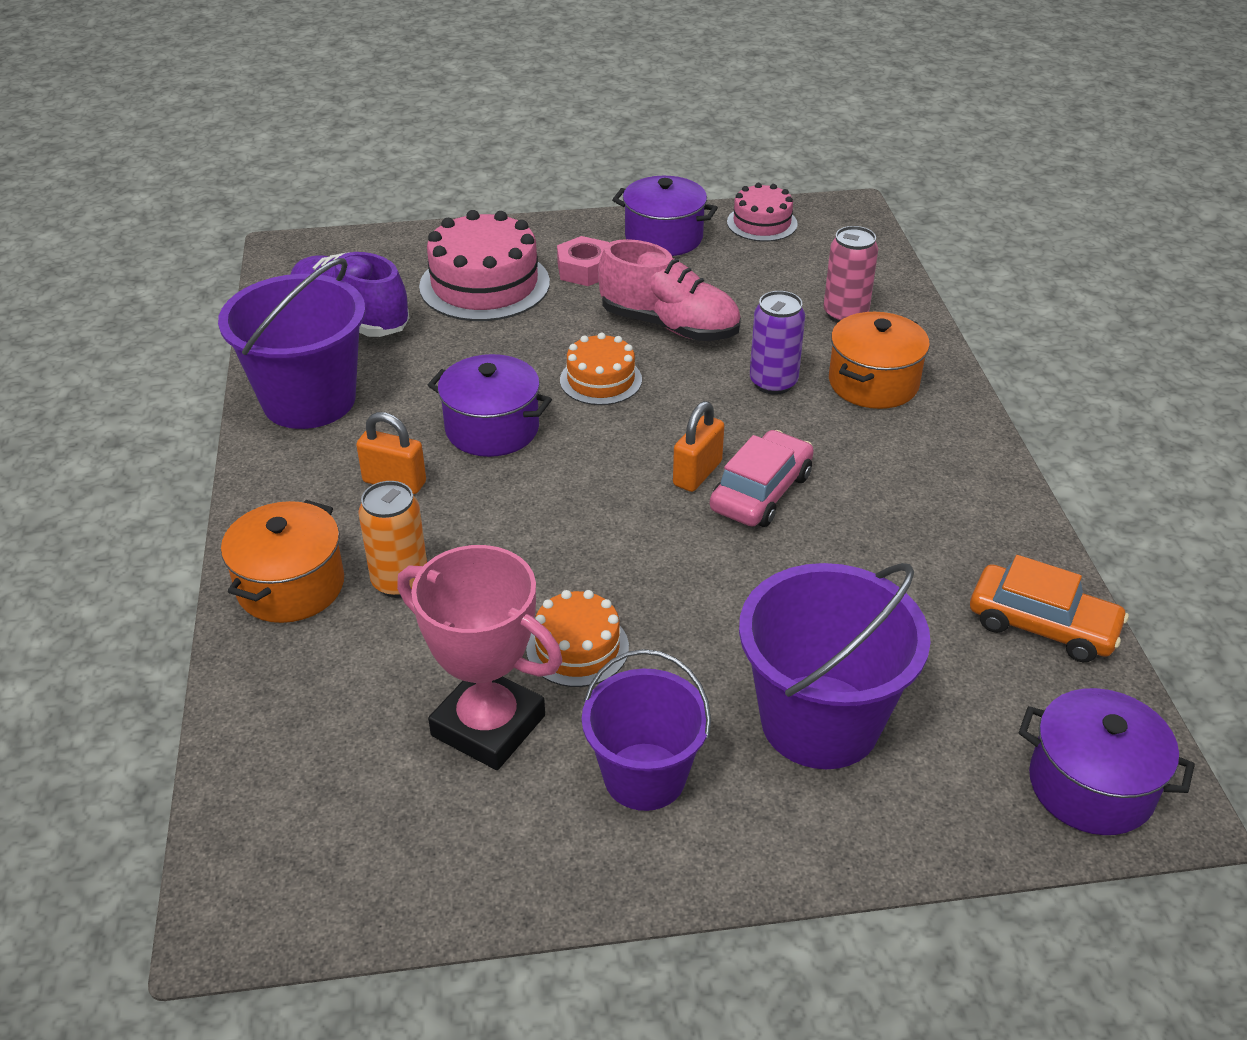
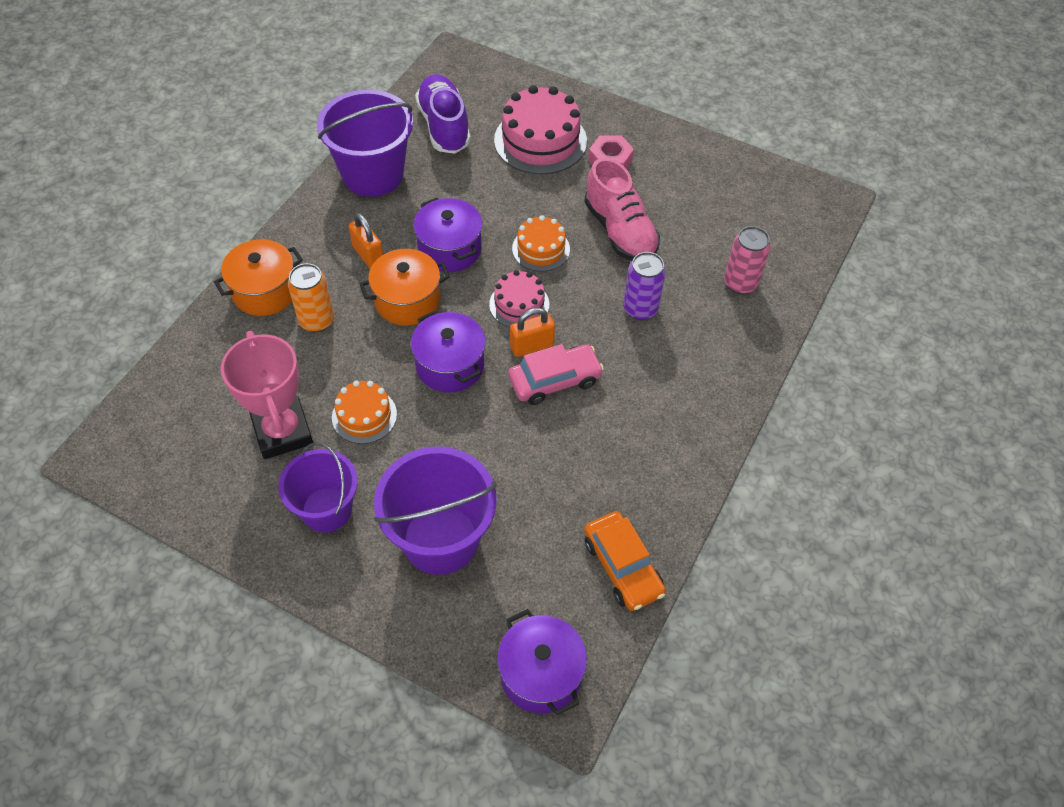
camera: 35 degrees right, 15 degrees up
(663, 237) = (684, 160): purple pot -> purple pot (450, 365)
(762, 223) = (762, 181): pink cake -> pink cake (519, 304)
(873, 383) = (702, 345): orange pot -> orange pot (407, 300)

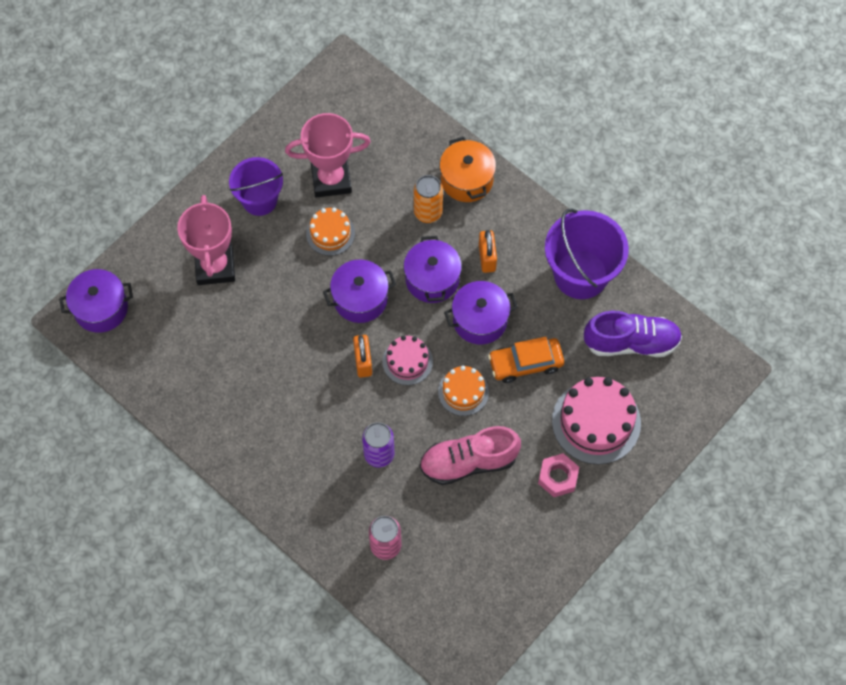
camera: 105 degrees right, 10 degrees up
(368, 255) = (487, 258): orange padlock -> orange padlock turned 75 degrees counterclockwise
(407, 300) = (432, 279): orange pot -> purple pot
(440, 539) = (215, 266): purple bucket -> pink trophy
(554, 380) = (326, 371): pink car -> none
(622, 566) = (157, 378): orange car -> orange car (525, 363)

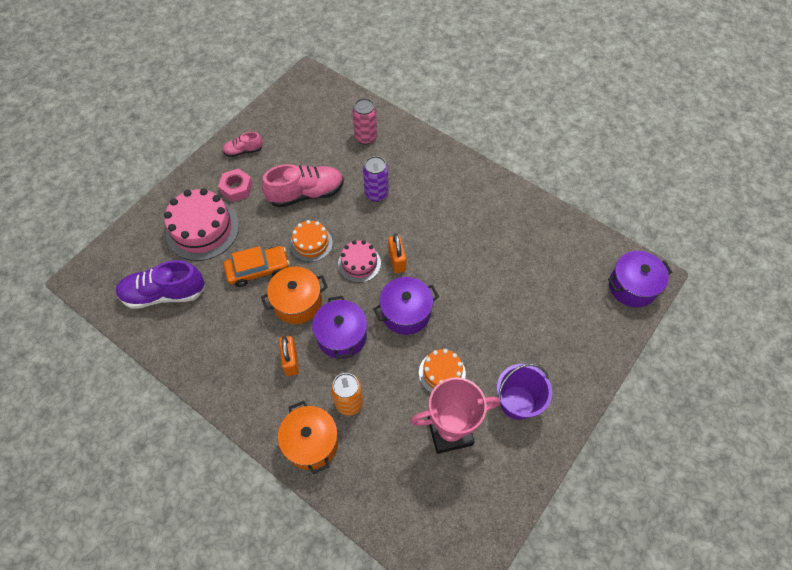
camera: 175 degrees right, 5 degrees down
(215, 266) = (543, 332): pink trophy -> none
(480, 320) = (297, 302): purple pot -> orange pot
(552, 536) = (243, 151): none -> pink shoe
(581, 274) = (203, 352): purple bucket -> none

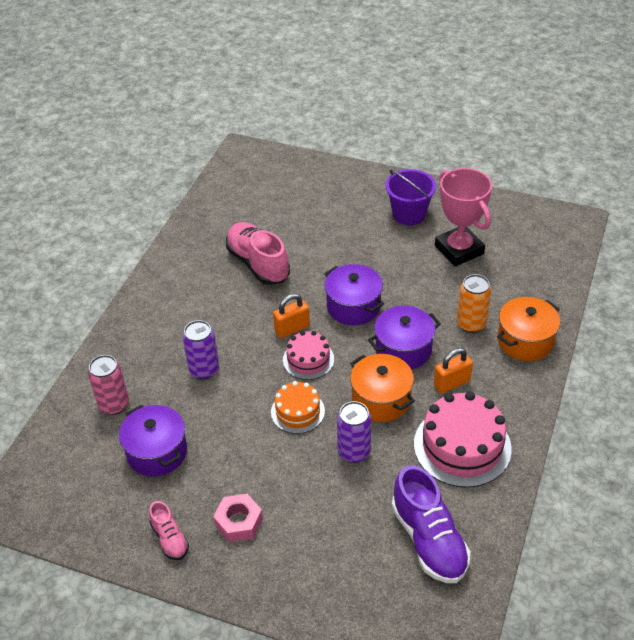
camera: 105 degrees left, 15 degrees down
(202, 229) = (318, 536): pink cake -> pink cake (462, 446)
(258, 269) = (354, 452): orange car -> purple can
(306, 194) = (224, 440): pink shoe -> pink shoe (258, 263)
(442, 373) = (406, 266): orange cake -> none
(632, 286) = (258, 162): purple pot -> purple pot (157, 452)

